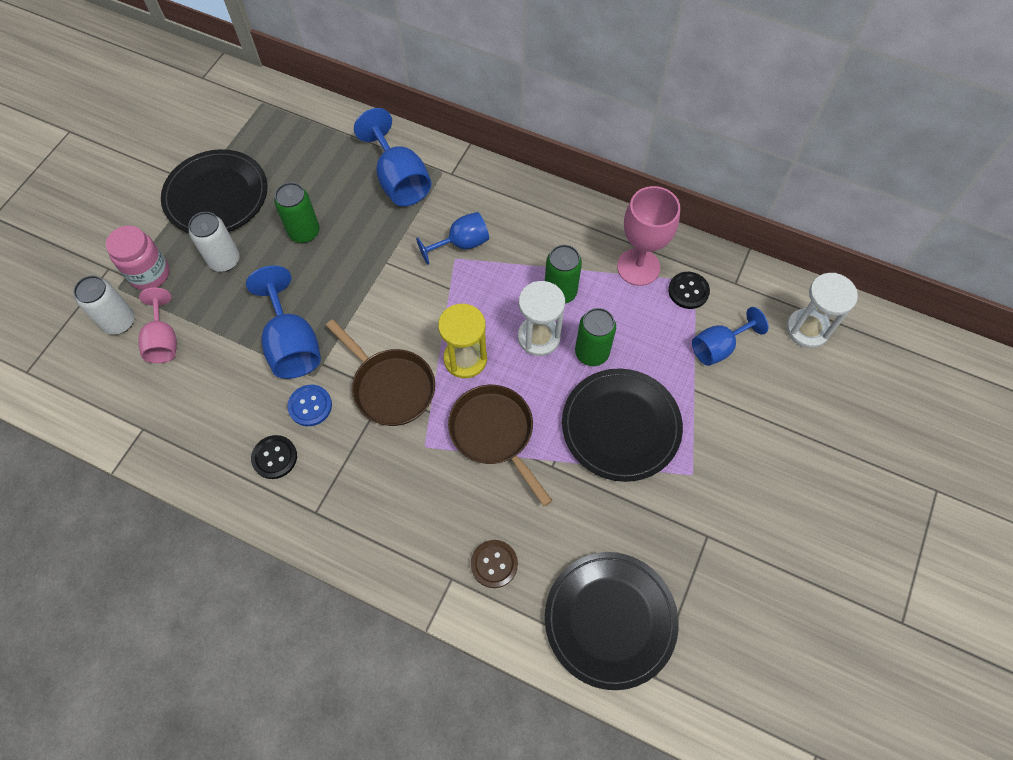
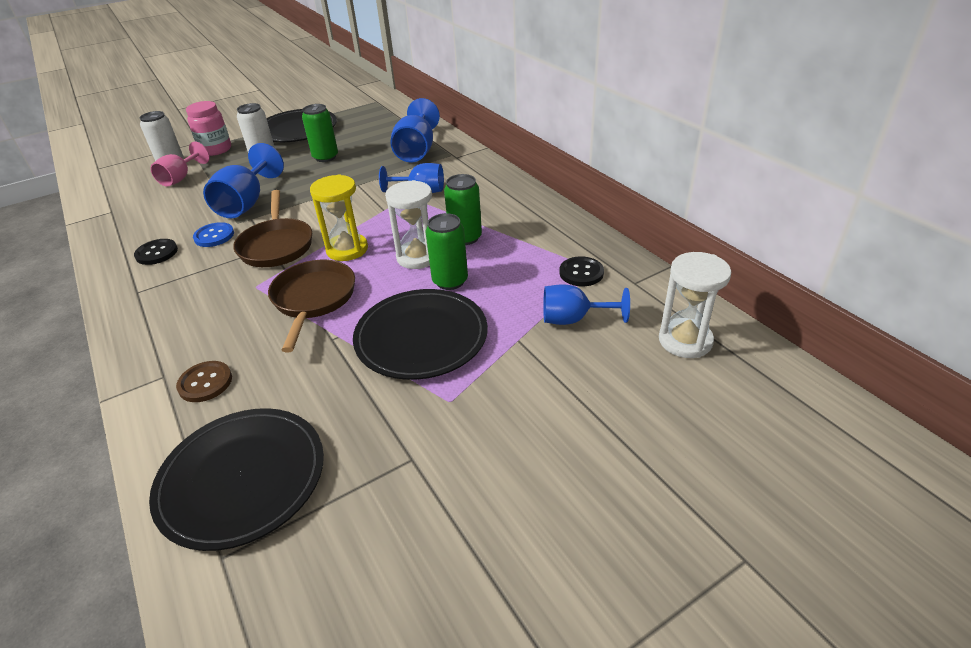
camera: 35 degrees right, 25 degrees down
(638, 267) = (549, 244): pink goblet -> none

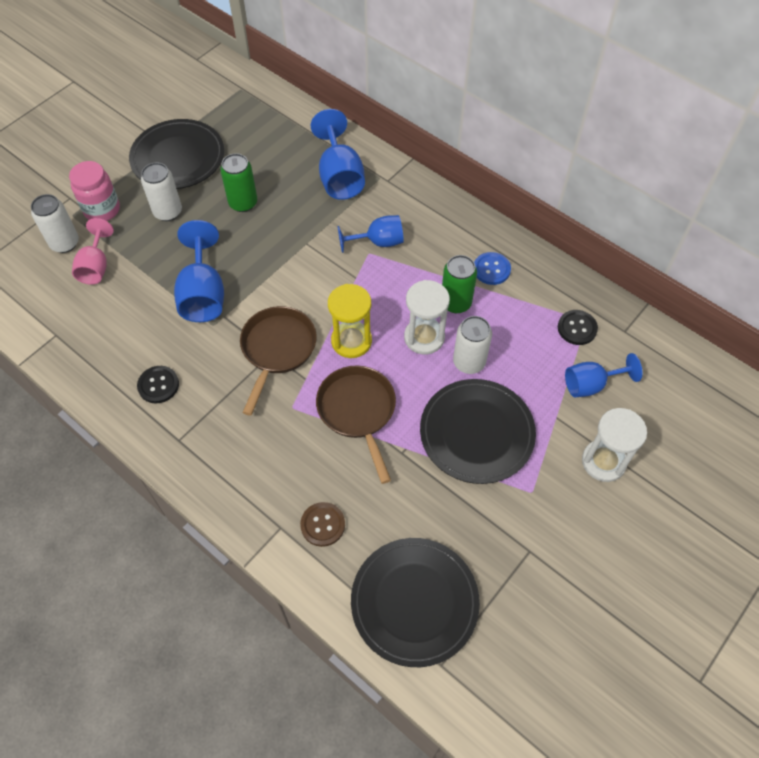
camera: 20 degrees left, 20 degrees up
(214, 236) = (202, 349): blue button -> blue button (491, 269)
(276, 245) = (277, 349): brown pan -> brown pan turned 135 degrees counterclockwise
(450, 281) = (469, 362): green can -> white can
(685, 340) = (683, 388): white hourglass -> white hourglass (603, 462)

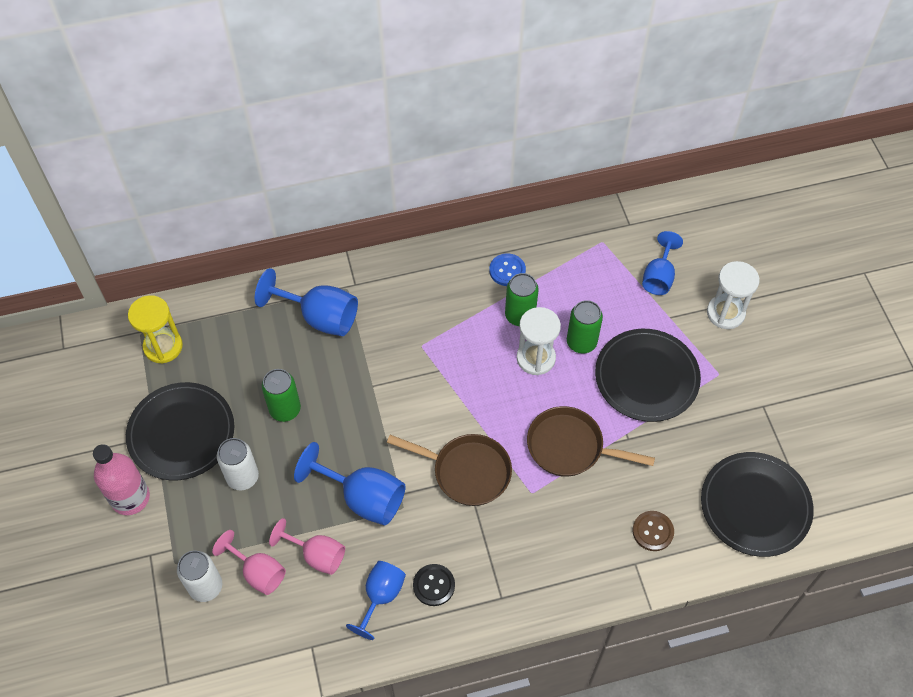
camera: 55 degrees left, 0 degrees up
(102, 210) = (191, 533): pink jar -> none
(107, 161) = (130, 498): none -> pink bottle
(134, 294) = (317, 555): none -> pink goblet
(277, 349) = (467, 472): brown pan -> brown pan turned 150 degrees clockwise
(351, 341) = (500, 412): yellow hourglass -> yellow hourglass (163, 346)
(378, 242) = (415, 331): blue goblet -> blue goblet (381, 596)
(469, 362) = (581, 342): white can -> green can
(577, 328) = (604, 252): black button -> none

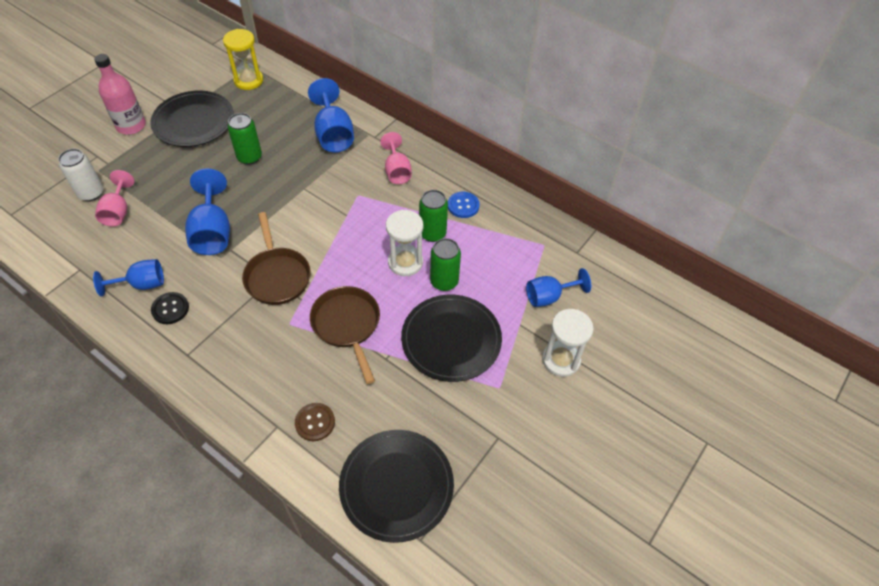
camera: 50 degrees right, 5 degrees down
(242, 477) = (183, 166): white can -> none
(317, 555) = (151, 233): pink goblet -> pink goblet (397, 171)

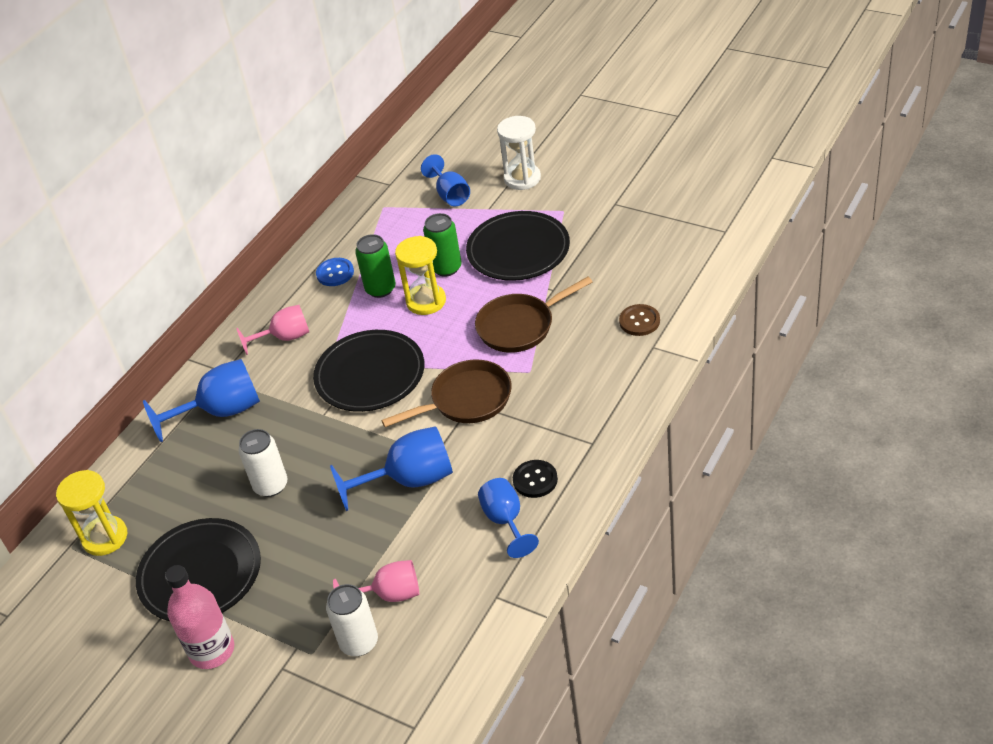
camera: 90 degrees left, 10 degrees down
(249, 157) = (271, 485): green can -> white can
(396, 486) = (683, 254): black plate -> black plate (370, 374)
(405, 262) = (426, 301): white hourglass -> yellow hourglass

